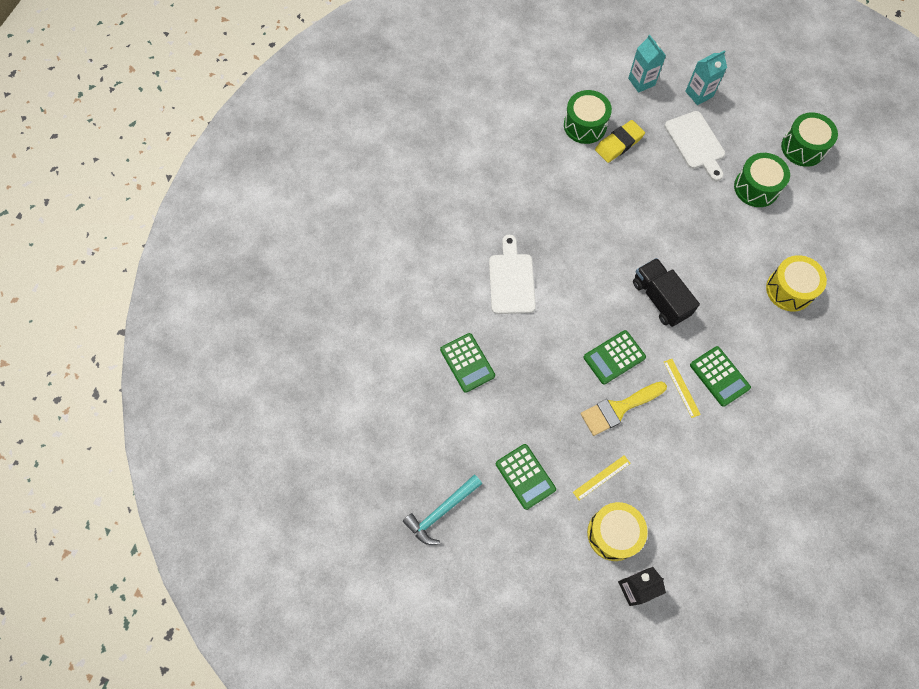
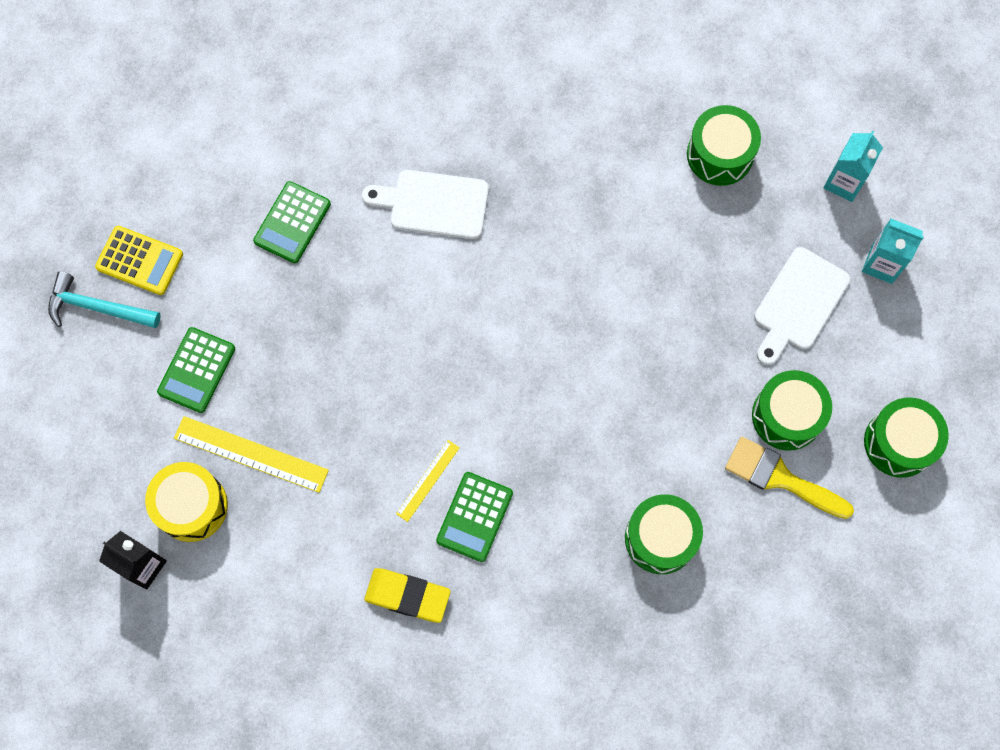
camera: 55 degrees right, 5 degrees up
(428, 467) = (139, 261): none -> yellow calculator
(511, 280) = (433, 204): white cutting board -> white cutting board turned 135 degrees counterclockwise
(601, 477) = (251, 454): yellow ruler -> yellow ruler, size x1.74
(614, 357) = (414, 380): green calculator -> none
(618, 409) = (350, 423): yellow brush -> yellow brush (780, 478)
(619, 143) = (723, 210): yellow eraser -> yellow eraser (407, 596)
(660, 299) = (532, 388): black truck -> none
(789, 290) = (660, 538): yellow drum -> green drum

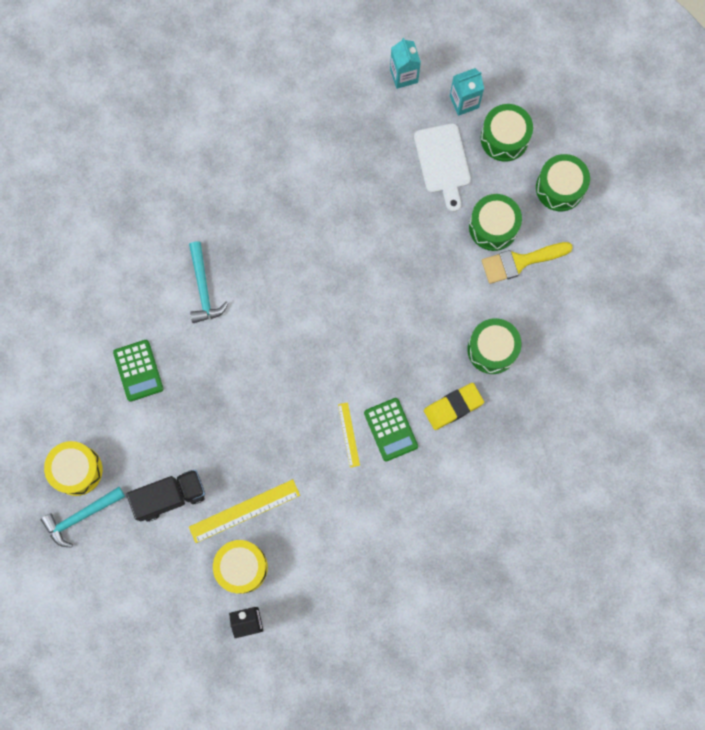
camera: 45 degrees left, 5 degrees up
(139, 261) = (77, 470): yellow calculator -> yellow drum
(197, 370) = (170, 496): green calculator -> black truck
(407, 596) = (397, 501): yellow eraser -> yellow eraser (453, 407)
(433, 204) = (203, 288): white cutting board -> turquoise hammer
(720, 154) = (326, 120): green drum -> green drum (504, 138)

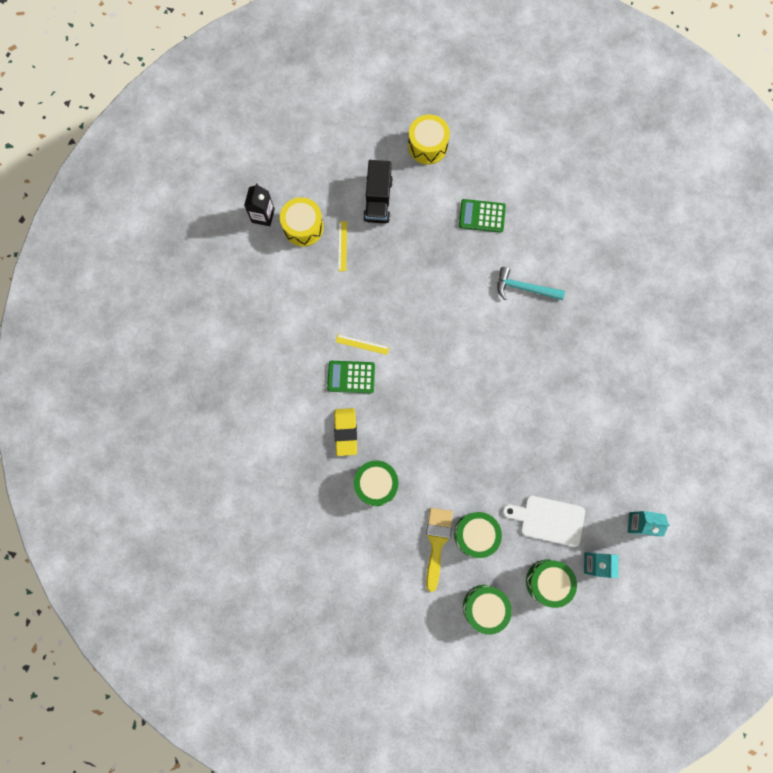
camera: 115 degrees right, 0 degrees up
(81, 516) = (393, 135): turquoise hammer -> none
(244, 511) = (342, 246): yellow ruler -> yellow ruler, size x0.57

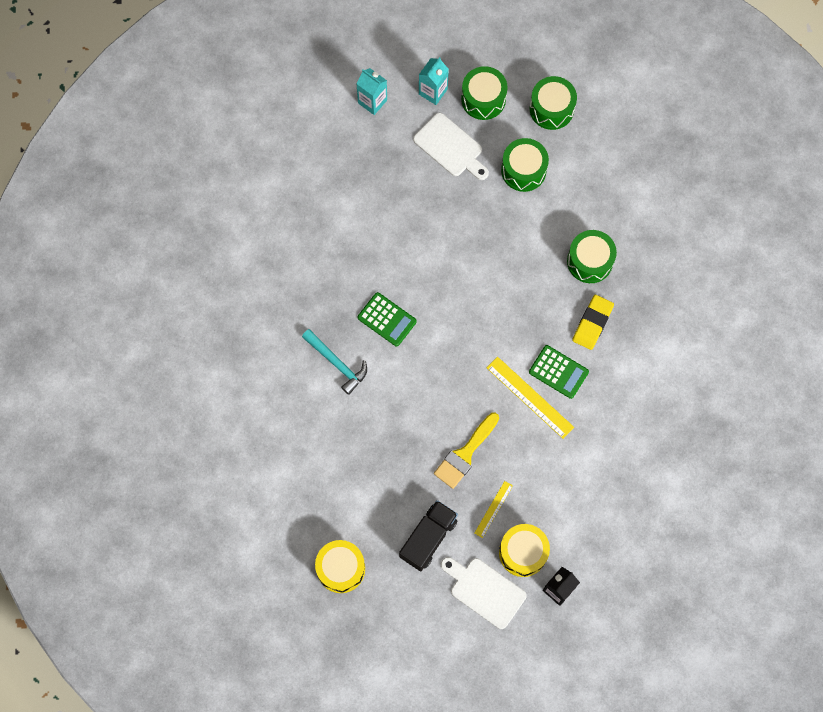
camera: 150 degrees left, 5 degrees down
(316, 186) = (484, 590): none -> white cutting board
(362, 344) = (530, 397): yellow ruler -> yellow ruler, size x1.74
(437, 542) = (562, 183): yellow brush -> yellow brush (465, 454)
(482, 216) = (332, 460): green calculator -> green calculator (387, 319)

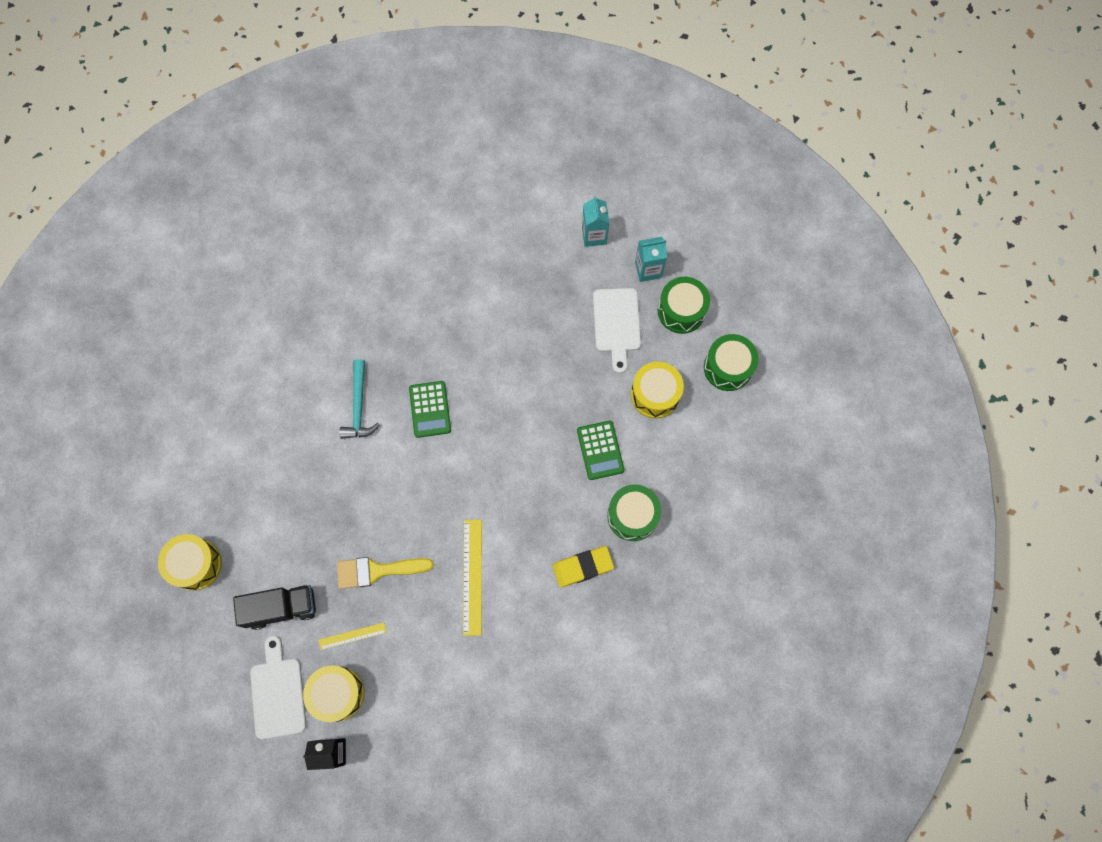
camera: 45 degrees right, 0 degrees up
(523, 170) = (655, 394): green drum -> yellow drum
(558, 372) = (515, 579): green calculator -> green calculator (600, 450)

